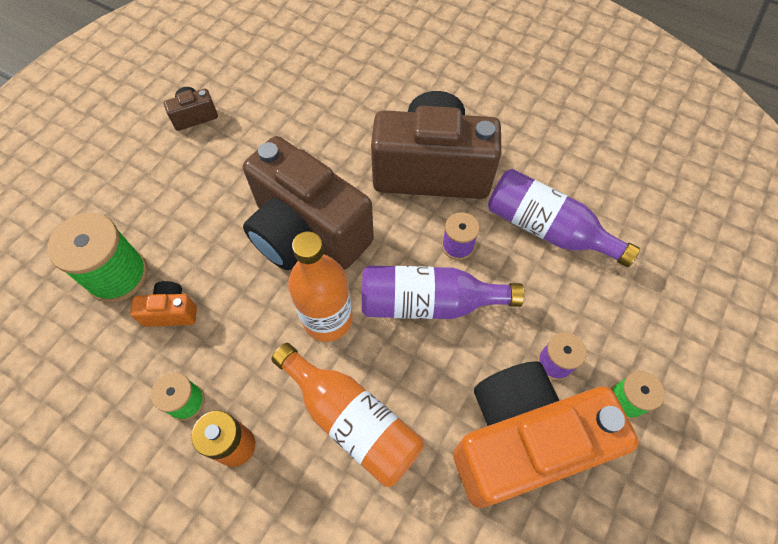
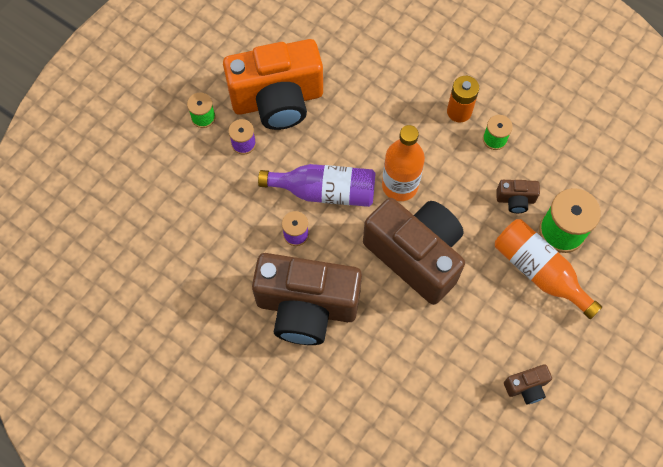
camera: 175 degrees left, 5 degrees up
(171, 312) = (515, 200): orange camera -> brown camera
(352, 420) = (384, 120): orange bottle -> orange bottle (539, 271)
(547, 229) = (221, 242): purple bottle -> none

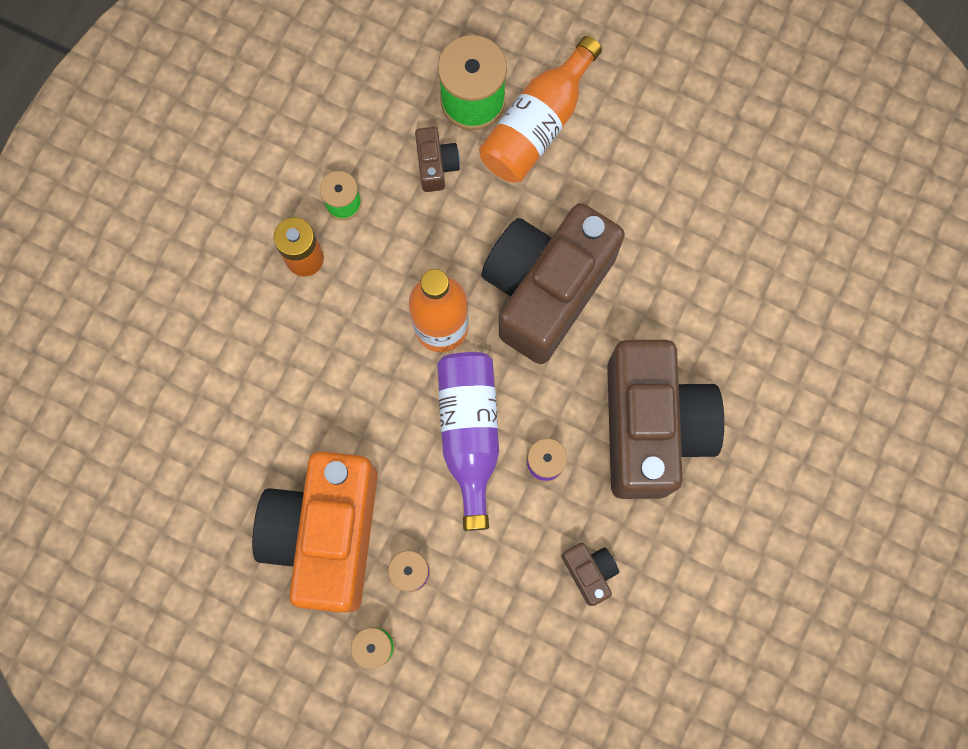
camera: 100 degrees left, 10 degrees up
(277, 100) = (326, 534): orange camera -> orange camera turned 150 degrees counterclockwise
(526, 387) = (700, 127): brown camera -> brown camera (589, 572)

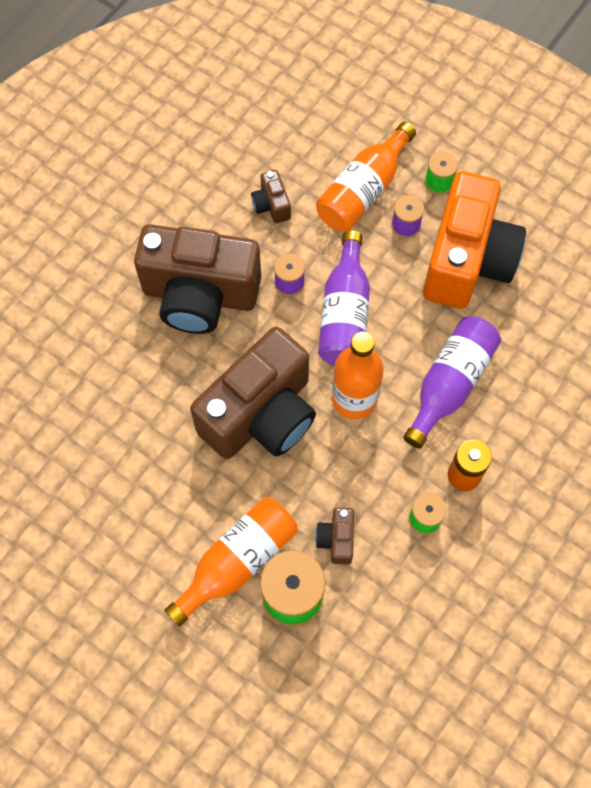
camera: 170 degrees left, 10 degrees down
(331, 364) = (450, 384): none -> purple bottle
(473, 616) = (363, 190): none -> orange bottle
(651, 427) = (200, 295): brown camera -> brown camera turned 90 degrees counterclockwise

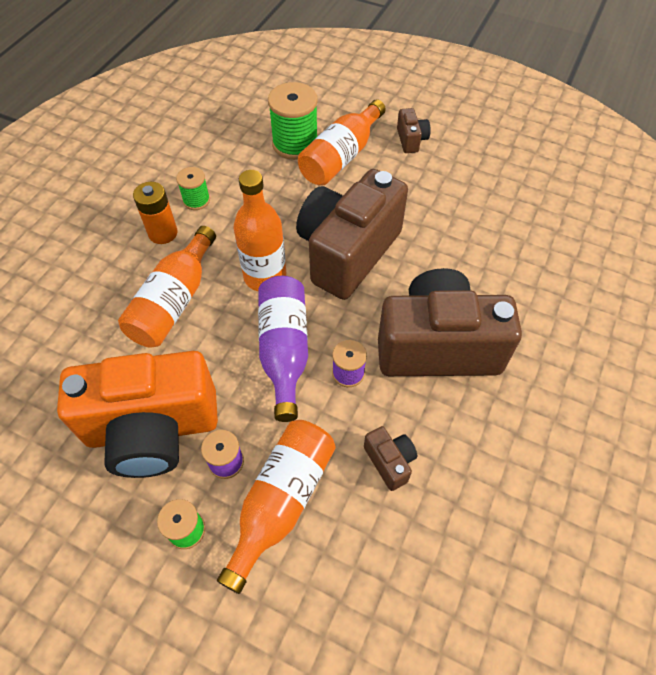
camera: 170 degrees right, 10 degrees down
(336, 539) = (267, 179): brown camera -> brown camera (411, 140)
(450, 384) = (174, 301): purple bottle -> orange bottle
(467, 261) = (153, 429): orange camera -> orange camera turned 105 degrees counterclockwise

